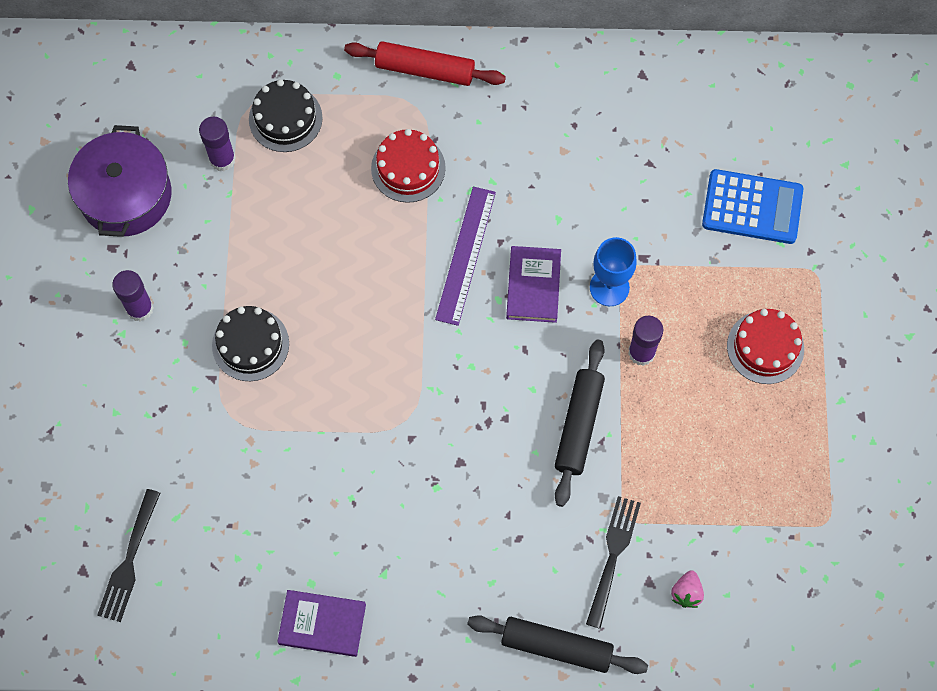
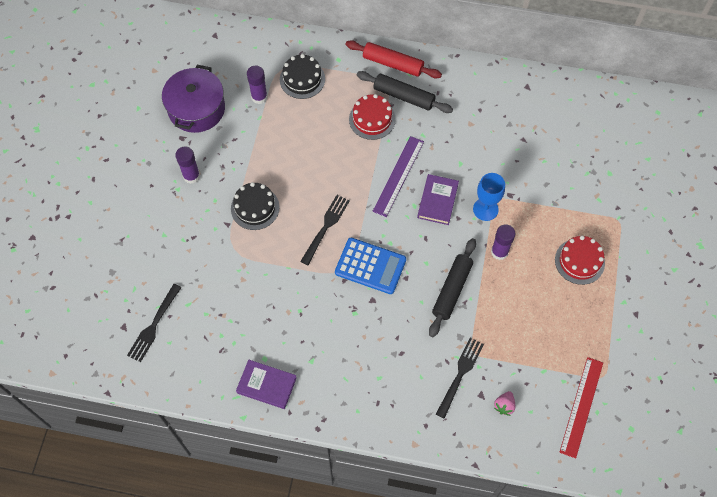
camera: 10 degrees right, 5 degrees down
(367, 357) = (326, 227): none -> black fork
(556, 646) = (414, 425): black rolling pin -> black rolling pin (404, 96)
(752, 207) = (584, 175): blue calculator -> blue calculator (370, 266)
(801, 574) = (581, 406): none -> red ruler

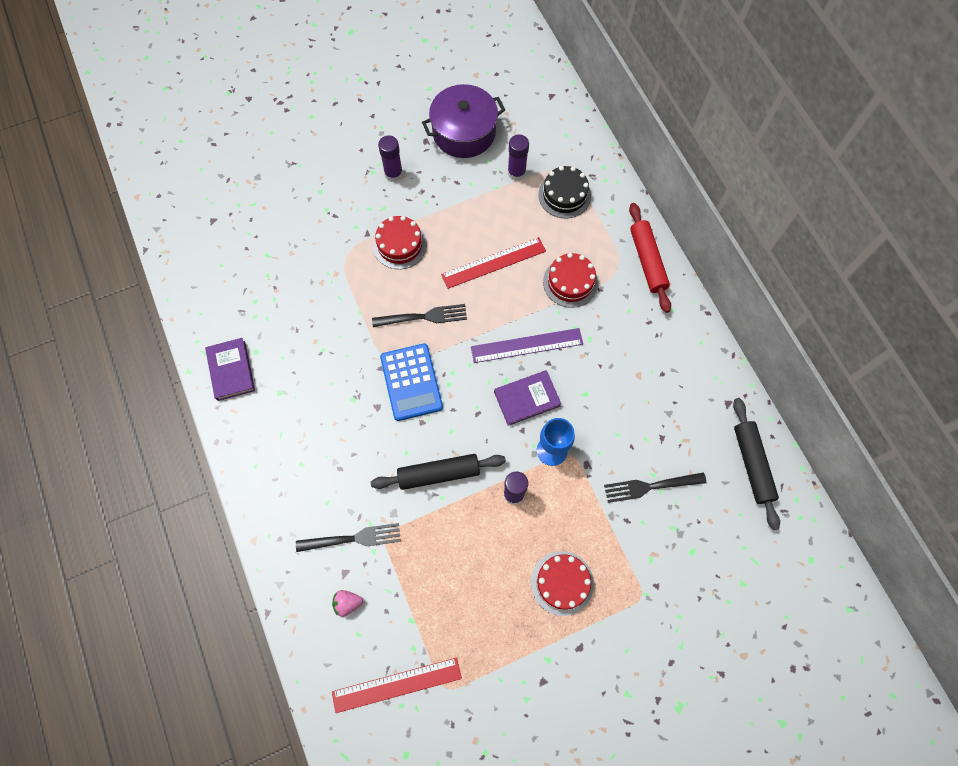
camera: 55 degrees right, 5 degrees up
(154, 325) = (229, 242): black fork -> black fork (650, 486)
(255, 208) = (399, 245): black cake -> red cake
(319, 156) = (494, 263): none -> red ruler
(404, 96) = (619, 294): black rolling pin -> black rolling pin (752, 464)

